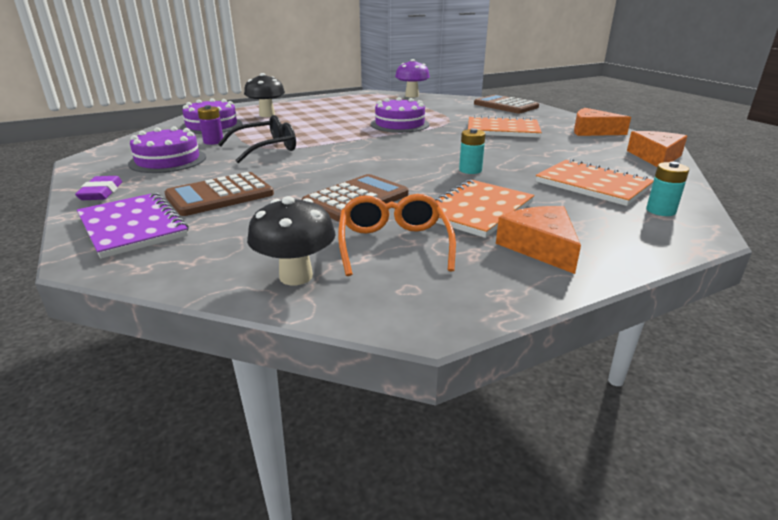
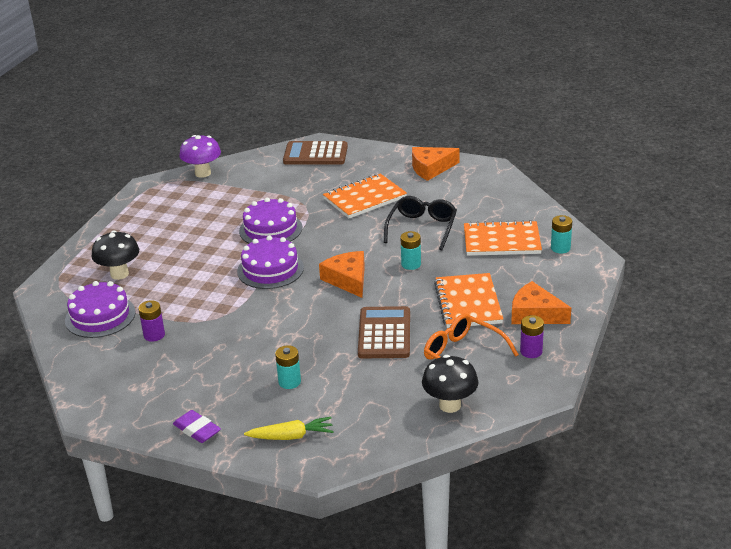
camera: 40 degrees left, 5 degrees up
(132, 227) = (291, 436): purple notebook -> yellow carrot
(168, 160) = (167, 375): purple cake -> purple cake (270, 269)
(220, 195) = (289, 382): brown calculator -> turquoise battery
(267, 148) = (219, 318): black glasses -> black glasses (422, 227)
(477, 276) = (531, 351): none -> purple battery
(655, 157) = (506, 187): orange cheese -> orange cheese (347, 279)

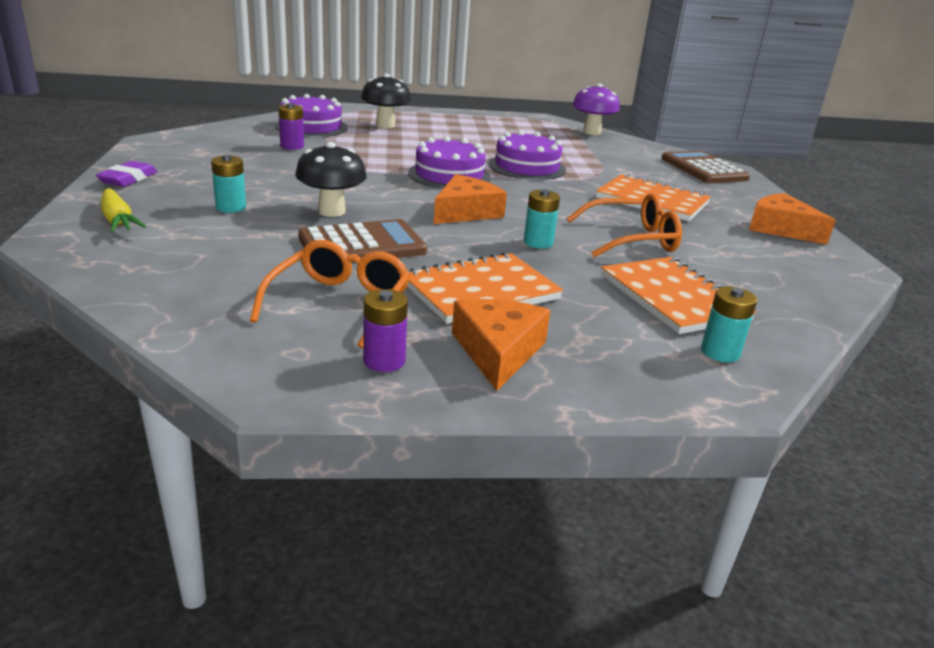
camera: 60 degrees right, 5 degrees down
(422, 227) = (633, 239): black glasses -> orange glasses
(450, 405) = (205, 308): black mushroom -> black mushroom (331, 211)

